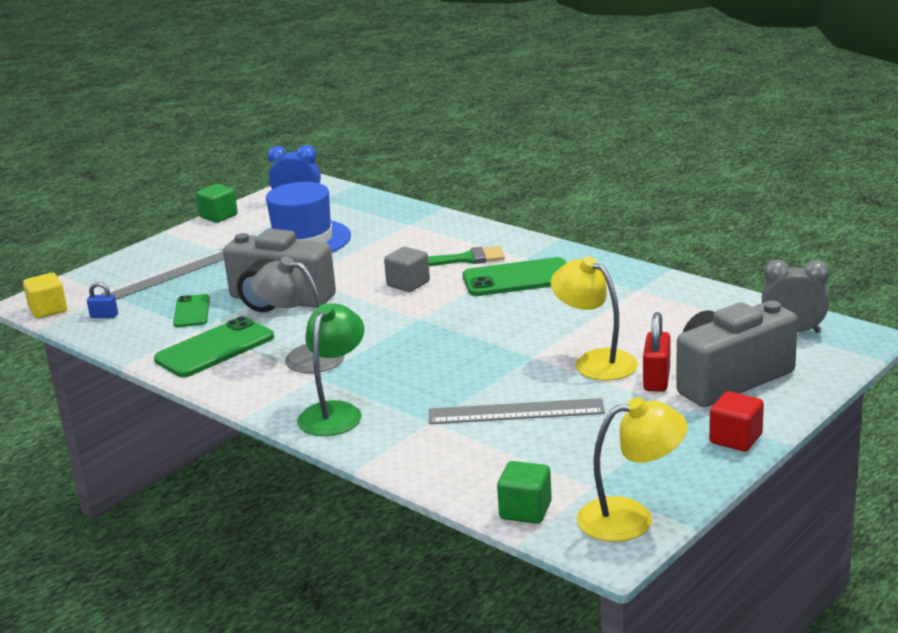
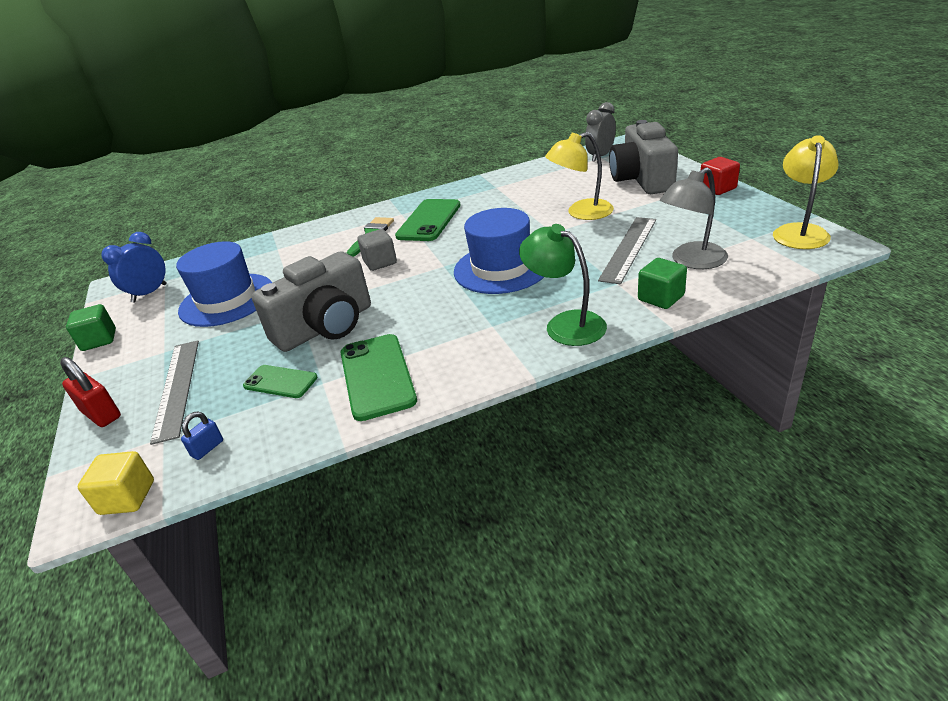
camera: 60 degrees left, 10 degrees up
(303, 357) = (450, 327): grey lamp -> grey lamp (691, 261)
(429, 350) = (501, 268): none -> blue hat
(525, 510) = (774, 264): green cube -> green cube (660, 298)
(657, 380) = (624, 198): red padlock -> red padlock (101, 414)

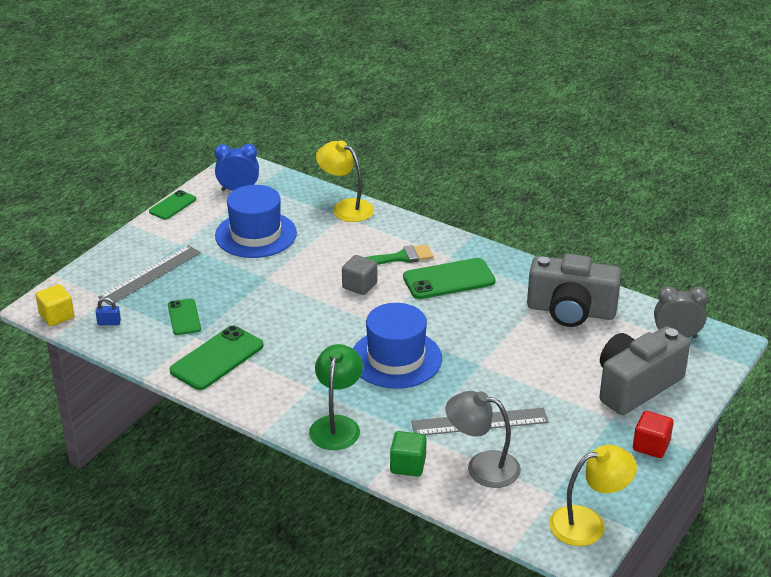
camera: 50 degrees right, 0 degrees up
(99, 340) = (172, 205): green cube -> green phone
(101, 414) = (109, 259): red padlock -> none
(326, 327) = (255, 304): grey camera -> grey camera (571, 311)
(581, 213) = (530, 369): yellow lamp -> yellow lamp (346, 207)

